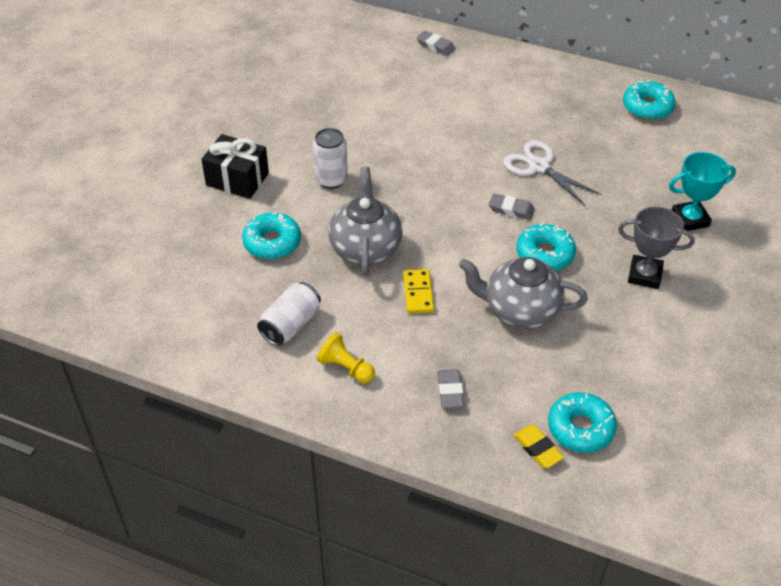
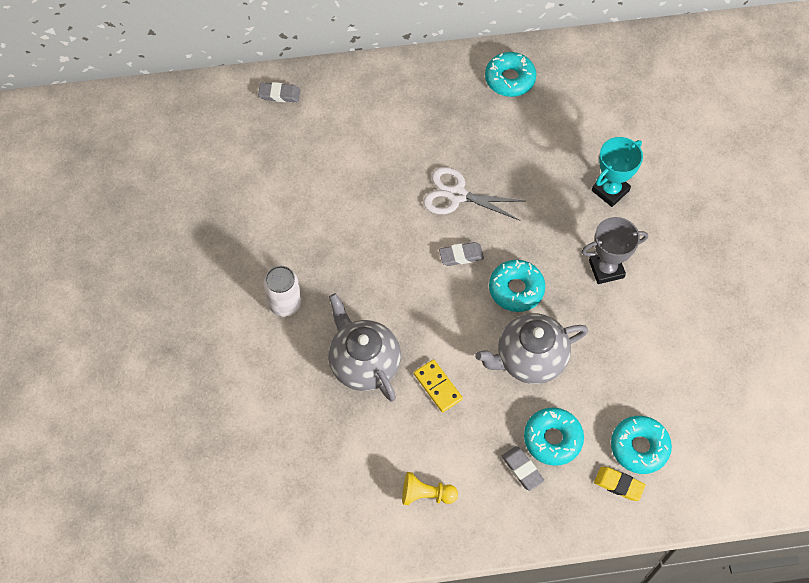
camera: 30 degrees left, 15 degrees up
(237, 179) = (199, 348): black gift -> none
(272, 242) = (278, 401): turquoise donut -> turquoise donut (552, 439)
(291, 325) = (353, 478): white can -> none

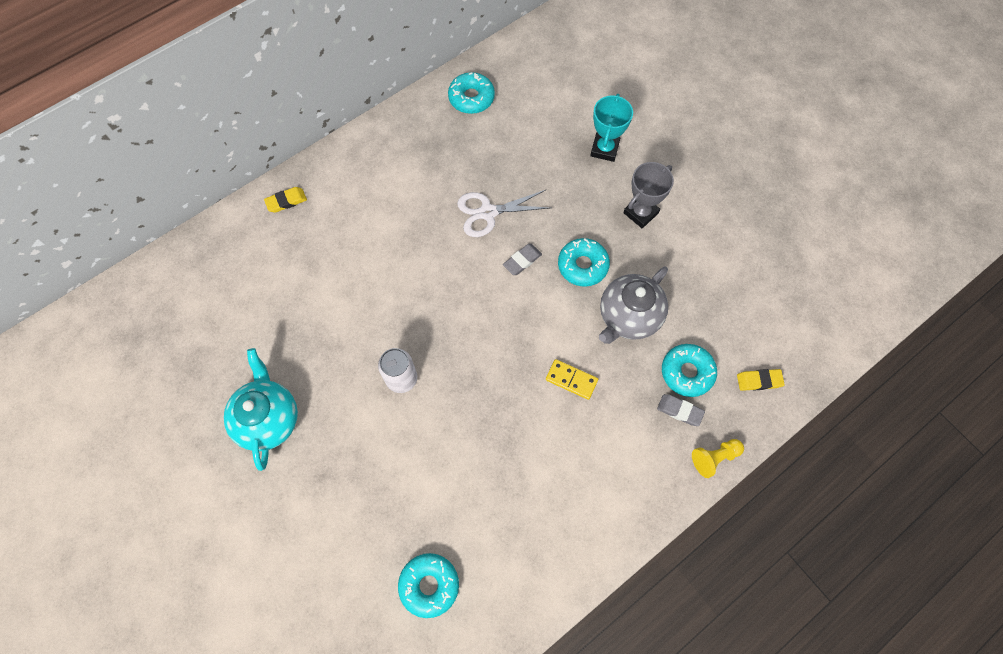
camera: 30 degrees left, 5 degrees up
(152, 277) = (268, 419): none -> turquoise teapot
(279, 94) = (286, 201): grey eraser -> yellow eraser
(364, 363) = (499, 393): grey teapot -> none
(426, 494) = (619, 476): yellow pawn -> yellow pawn (714, 458)
(639, 447) = (754, 342): turquoise donut -> turquoise donut (429, 585)

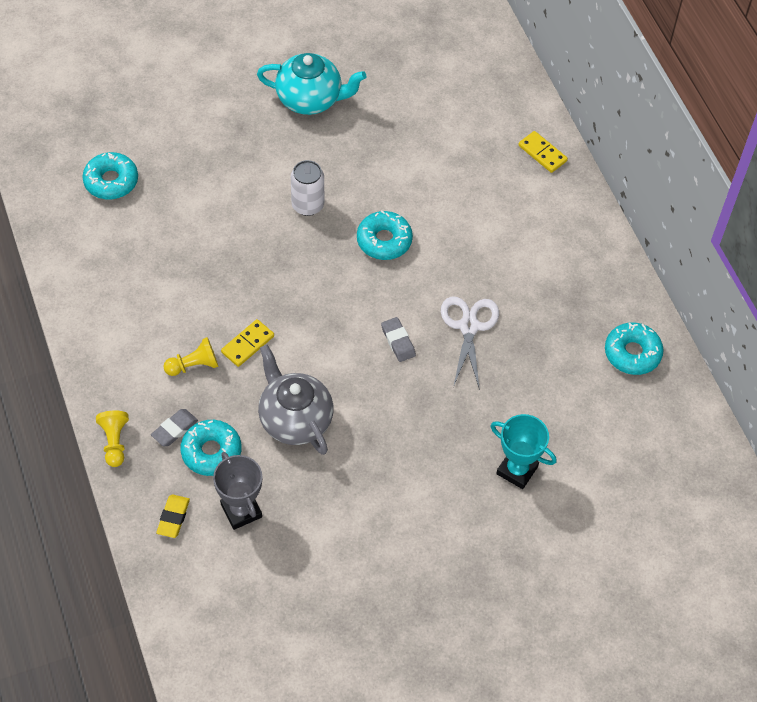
camera: 105 degrees right, 10 degrees down
(286, 201) = (542, 153): yellow eraser -> yellow domino
(582, 265) = (371, 396): turquoise donut -> turquoise donut (384, 240)
(610, 418) = (194, 365): none -> yellow pawn
(641, 213) = (417, 477): grey trophy -> grey trophy (241, 511)

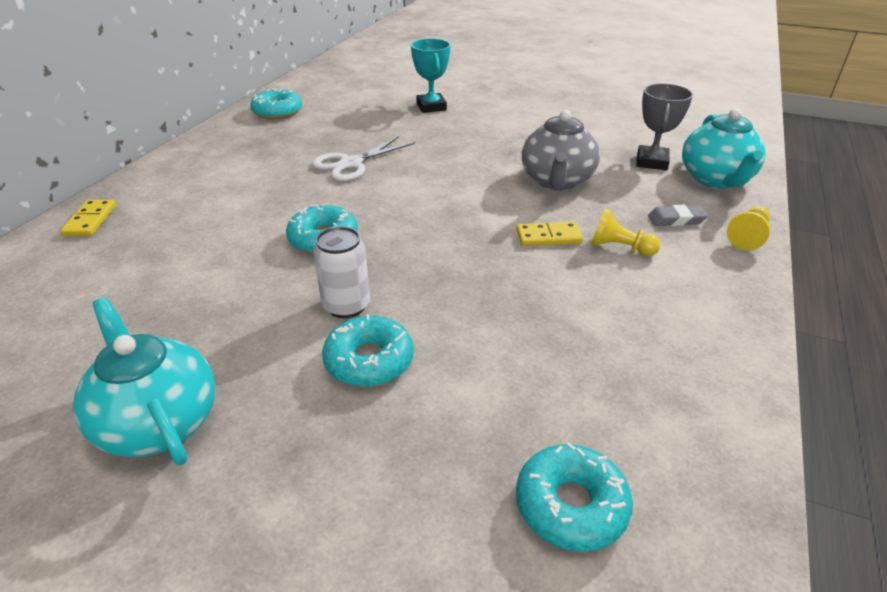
camera: 135 degrees left, 20 degrees down
(173, 518) = (715, 179): yellow eraser -> turquoise teapot
(211, 452) = (650, 195): turquoise donut -> turquoise donut (369, 361)
(398, 341) = (415, 181): grey eraser -> none

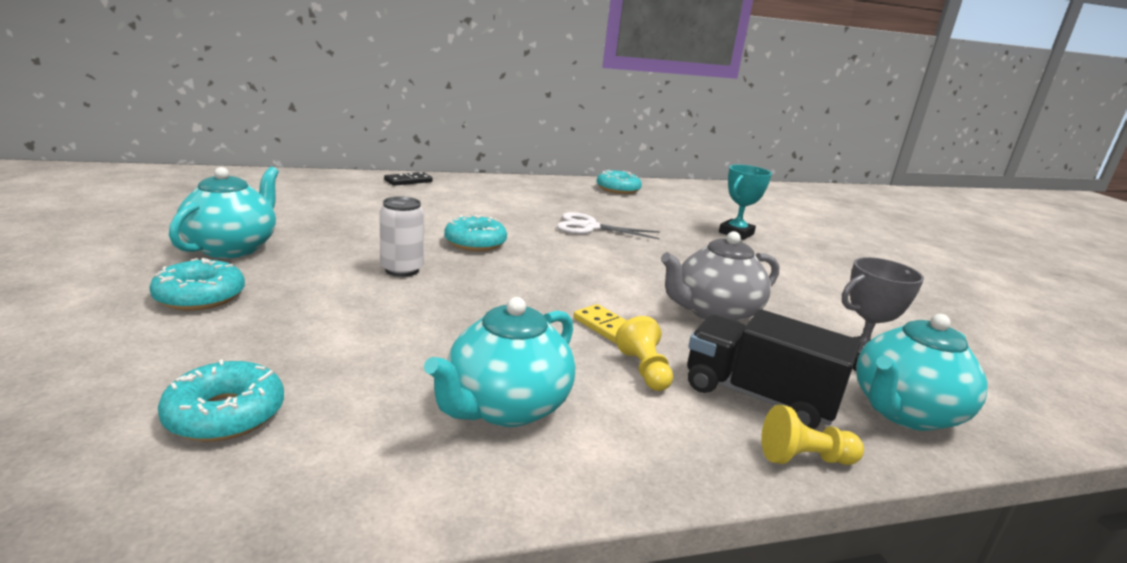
camera: 50 degrees right, 15 degrees down
(90, 220) = (408, 181): yellow domino -> black domino
(369, 361) = (344, 292): turquoise donut -> turquoise donut (200, 296)
(637, 332) = (505, 407): none -> turquoise teapot
(676, 219) = (758, 397): grey eraser -> black truck

